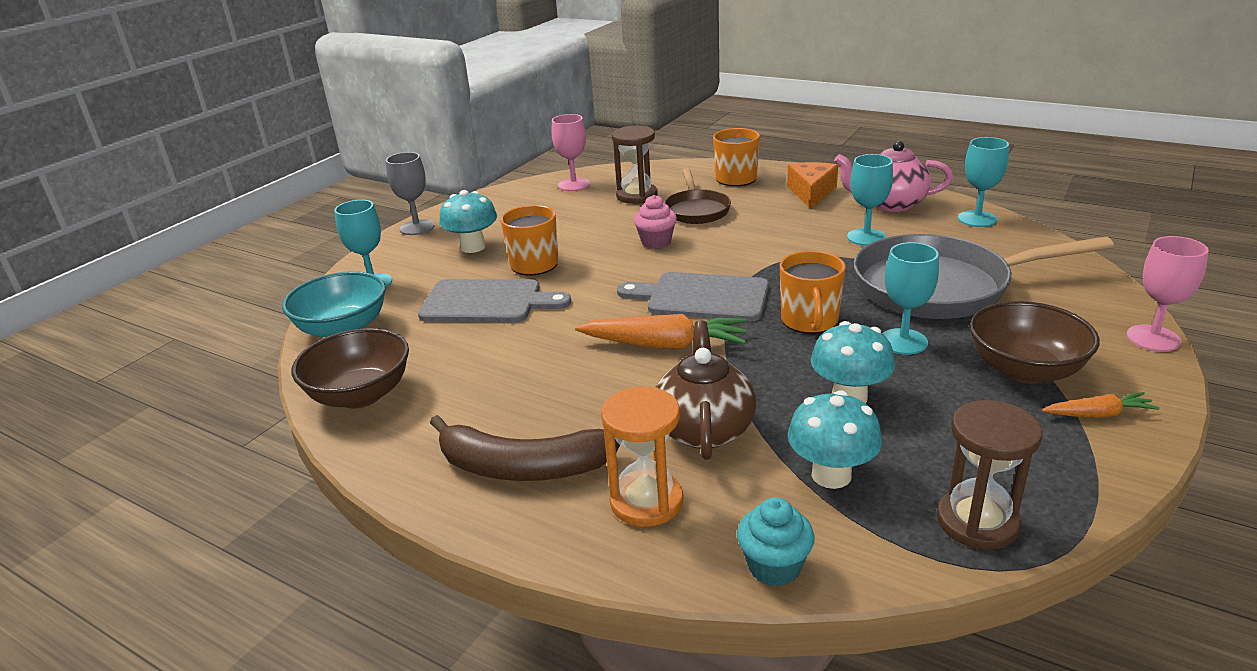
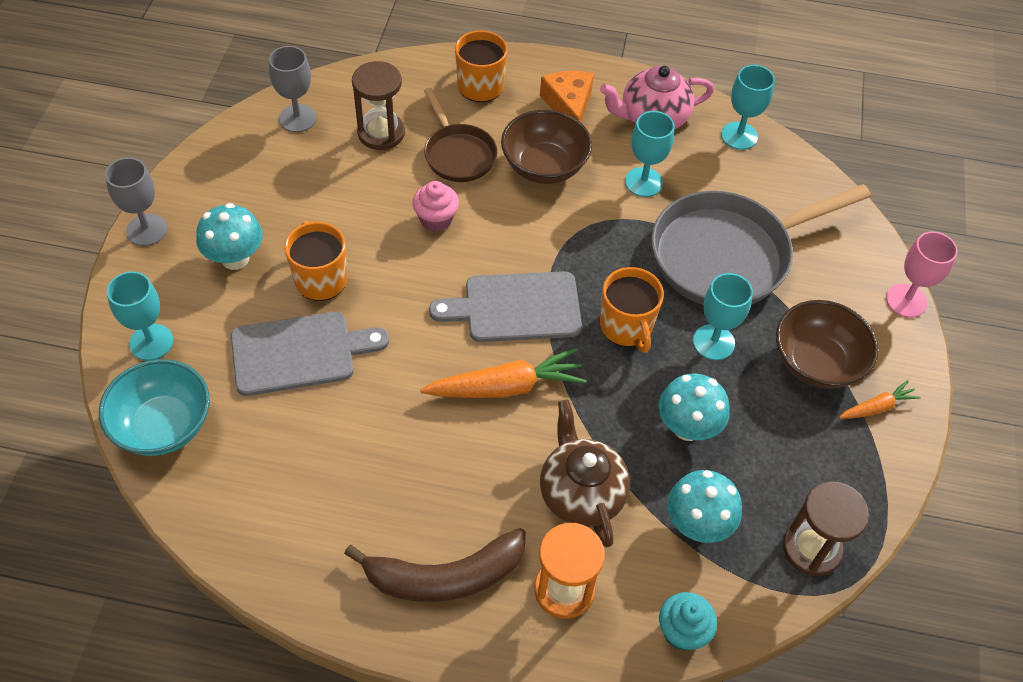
camera: 25 degrees left, 25 degrees up
(360, 395) = (241, 519): brown bowl -> brown bowl (544, 166)
(573, 185) = (297, 118): pink goblet -> grey goblet

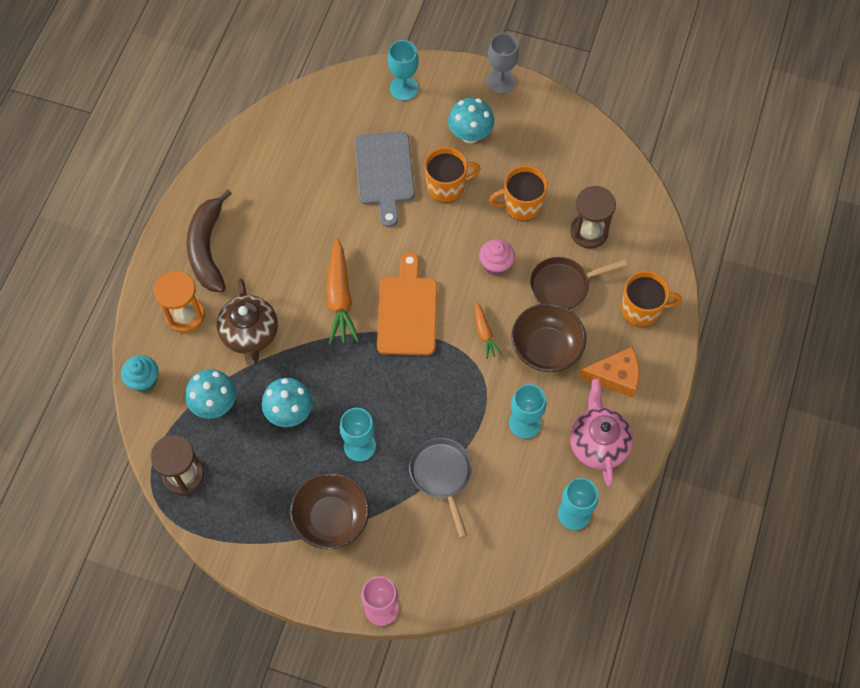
camera: 100 degrees right, 10 degrees up
(163, 425) = (339, 97): turquoise bowl -> none
(297, 118) = (607, 174): grey goblet -> none
(516, 307) = (407, 311): grey cutting board -> orange cutting board
(581, 493) = (250, 334): brown teapot -> brown teapot turned 90 degrees clockwise
(626, 327) = (381, 385): orange mug -> orange mug (521, 205)
(729, 255) = (442, 475): grey pan -> grey pan, size x0.55
(876, 407) = (286, 553): orange carrot -> orange carrot (484, 332)

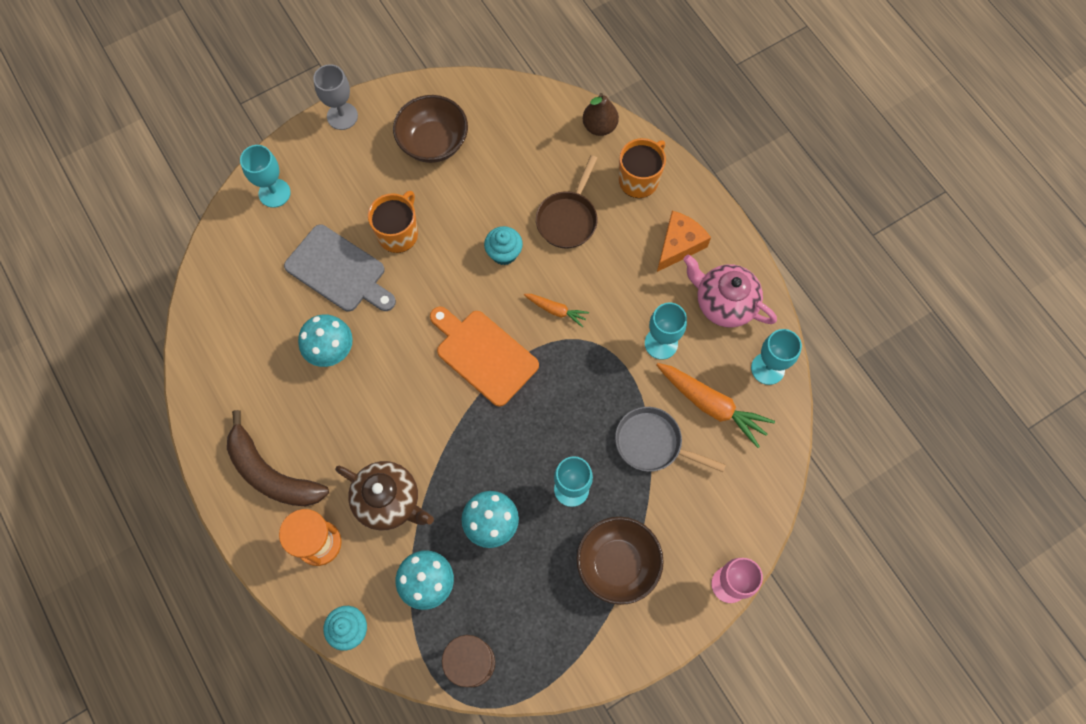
camera: 50 degrees left, 5 degrees up
(340, 297) = (421, 398): orange carrot -> orange carrot (711, 405)
(470, 134) = (368, 178): turquoise mushroom -> turquoise mushroom (331, 350)
(496, 265) = (504, 253): pink cupcake -> turquoise cupcake
(521, 205) = (469, 191): orange mug -> none
(546, 348) = (611, 275): brown bowl -> brown bowl (433, 142)
(589, 232) = (539, 162): brown hourglass -> none
(658, 249) = (599, 126): none -> brown pear

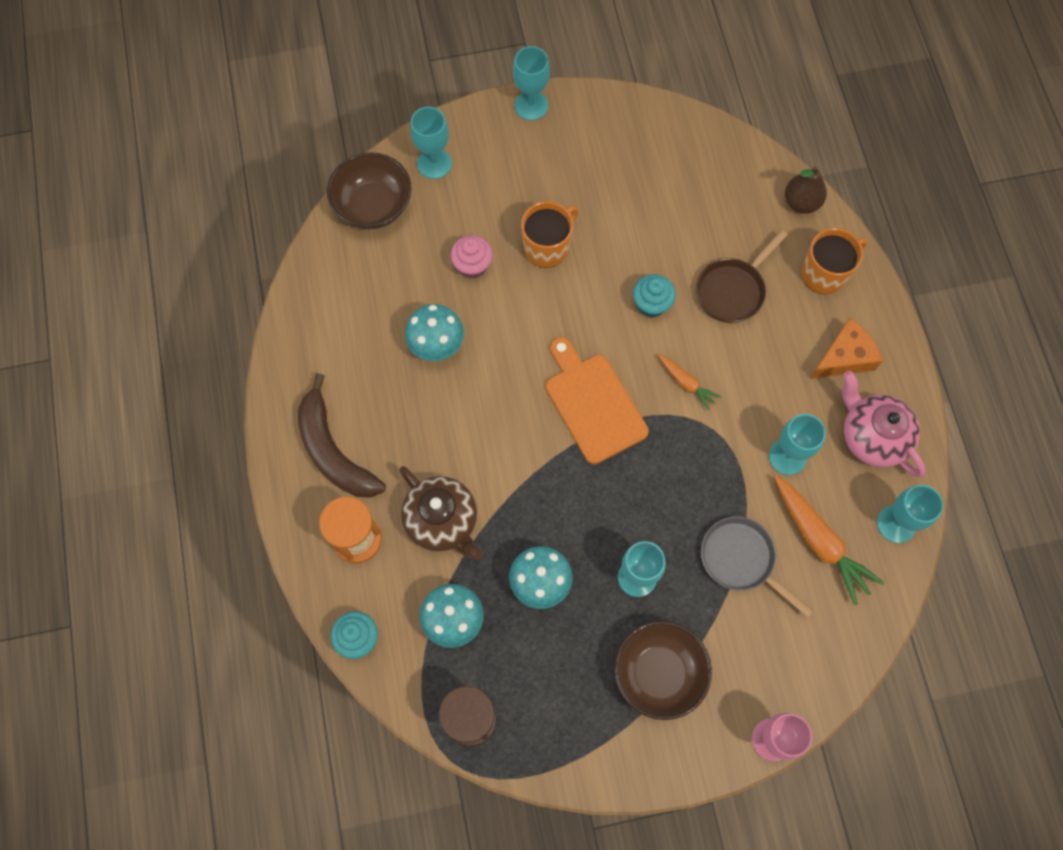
camera: 20 degrees right, 0 degrees up
(339, 271) = (472, 266): grey cutting board -> pink cupcake
(342, 116) = (531, 105): grey goblet -> turquoise goblet
(433, 142) = (617, 163): brown bowl -> brown bowl (373, 206)

